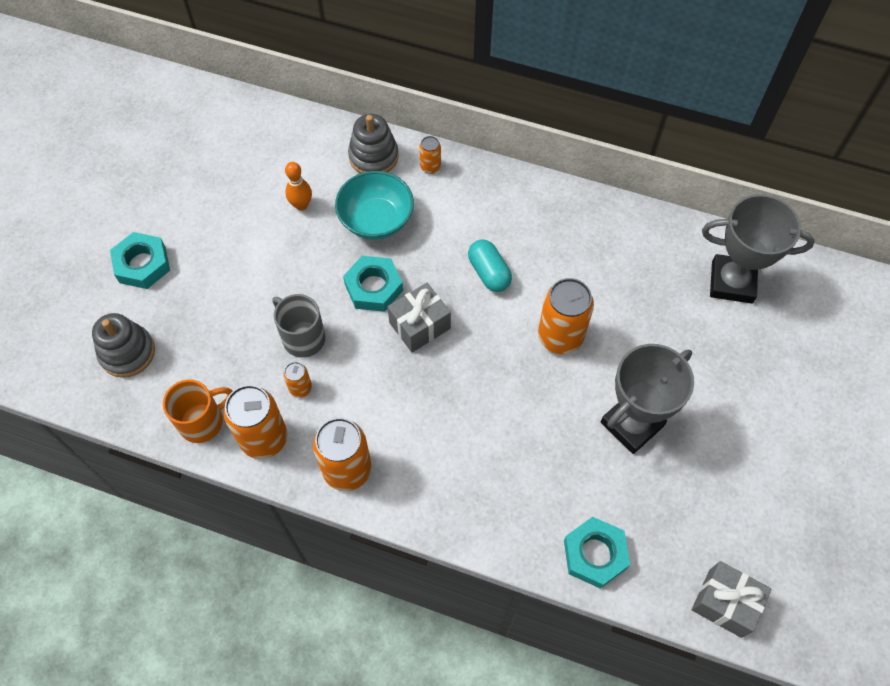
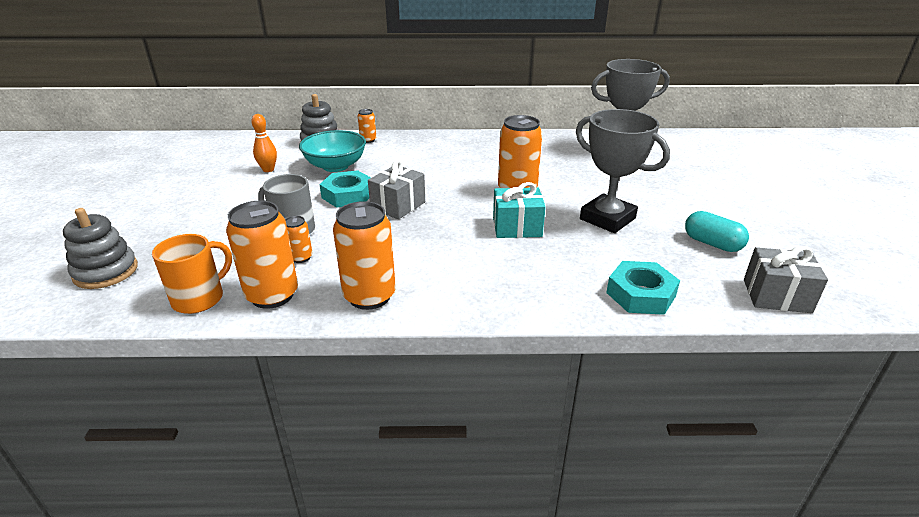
camera: 20 degrees left, 30 degrees down
(142, 264) = (119, 220): turquoise nut -> none
(489, 273) = (440, 173): turquoise capsule -> turquoise capsule (712, 243)
(528, 407) = (517, 227): none -> turquoise gift
(632, 424) = (607, 219): grey trophy -> grey trophy turned 75 degrees counterclockwise

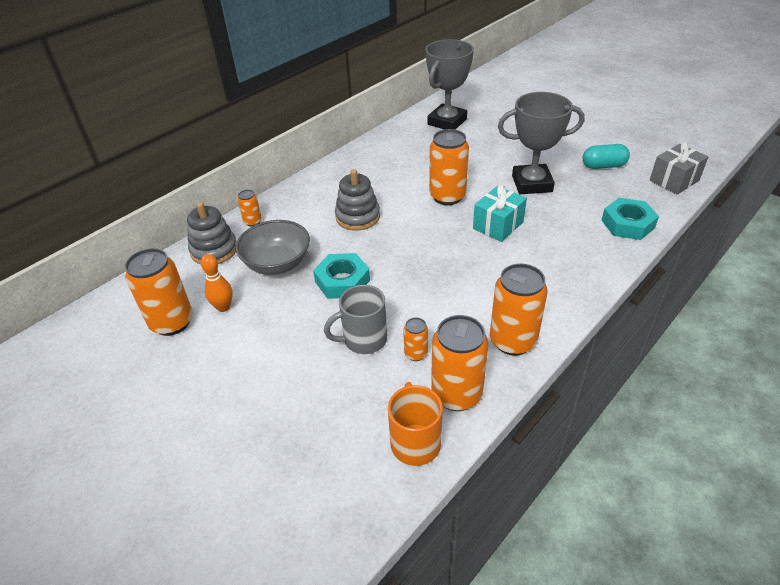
camera: 45 degrees left, 10 degrees up
(106, 272) = (292, 497): grey stacking toy -> grey stacking toy (357, 217)
(235, 162) = (172, 322): none -> orange can
(335, 166) = (277, 264): turquoise bowl -> grey bowl
(398, 205) = (396, 263): grey gift -> none

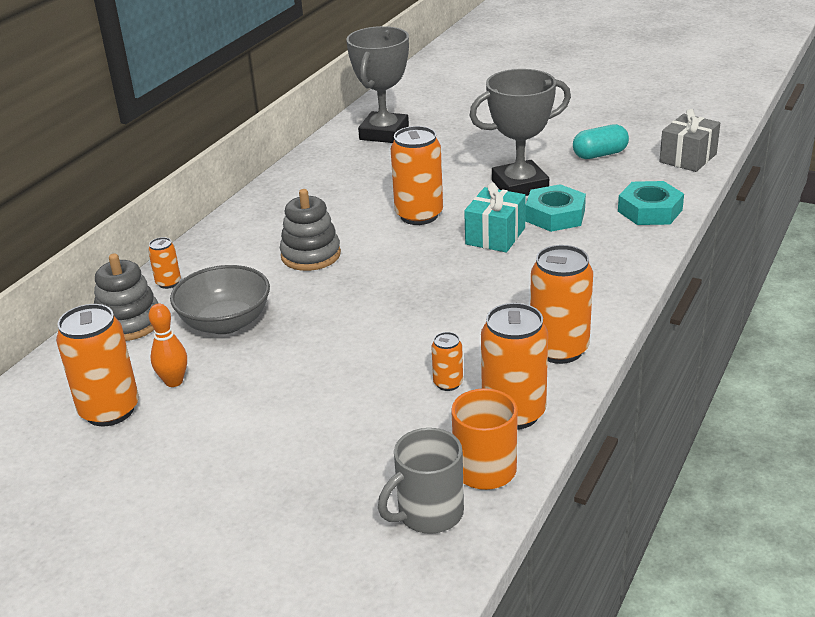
camera: 15 degrees left, 10 degrees down
(342, 281) = (321, 326): turquoise nut -> turquoise nut (555, 215)
(363, 339) = (376, 381): grey mug -> grey mug (428, 513)

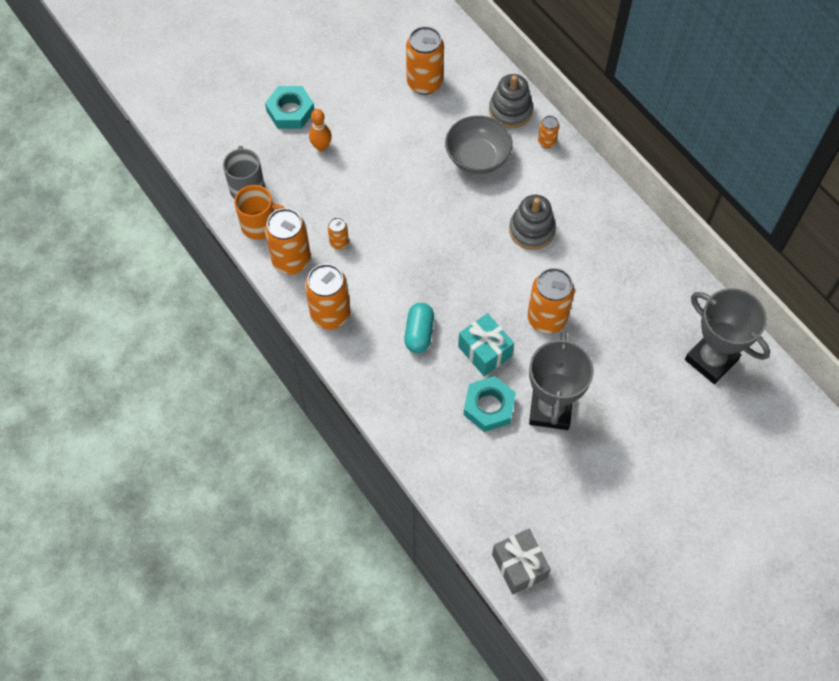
camera: 115 degrees right, 30 degrees up
(174, 381) = (432, 117): orange bowling pin -> orange bowling pin (321, 147)
(600, 154) = (568, 501): turquoise capsule -> turquoise capsule (419, 333)
(650, 210) = (454, 475): turquoise nut -> turquoise nut (290, 111)

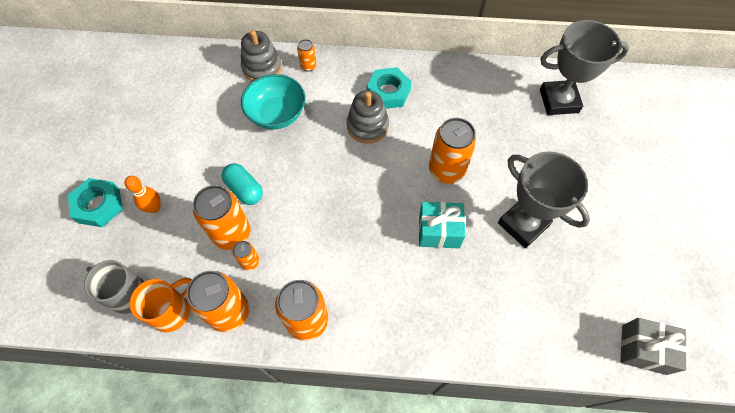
camera: 50 degrees left, 0 degrees up
(419, 333) = (384, 265): turquoise capsule -> turquoise capsule (244, 189)
(424, 83) = (182, 99): orange can -> orange can (232, 233)
(477, 158) = (277, 114): grey bowl -> turquoise bowl
(489, 406) = (488, 264): turquoise nut -> turquoise nut (388, 92)

